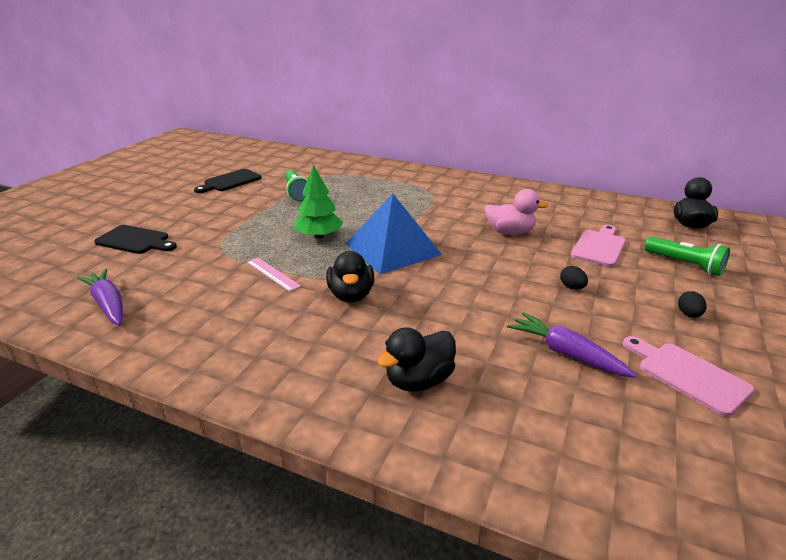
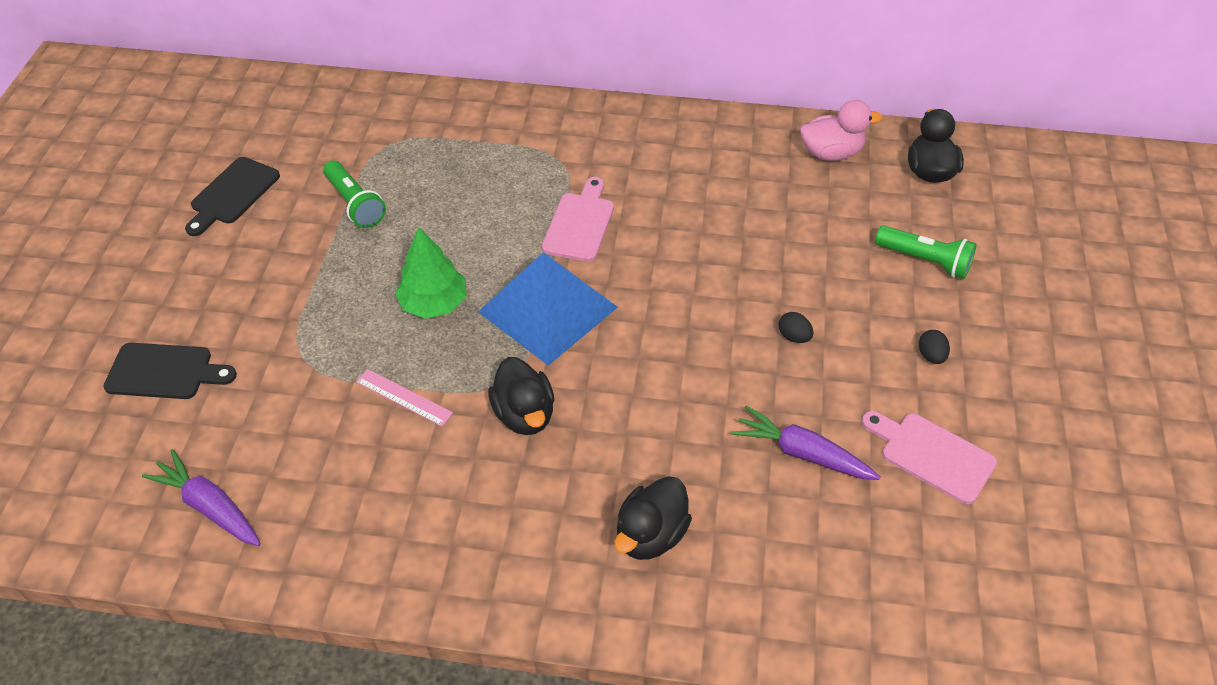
camera: 15 degrees left, 20 degrees up
(510, 232) = (697, 238): pink duck -> pink duck (831, 153)
(599, 247) = (818, 246): pink cutting board -> pink cutting board (580, 223)

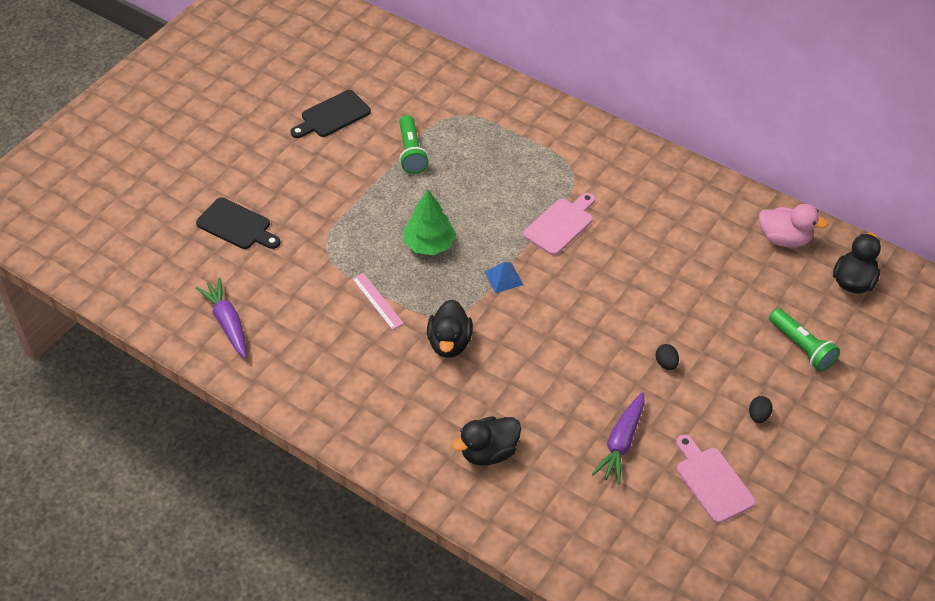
camera: 25 degrees right, 0 degrees up
(547, 309) = (503, 278): blue pyramid -> blue pyramid, size x0.40
(802, 453) = (621, 443): purple carrot -> purple carrot turned 120 degrees counterclockwise

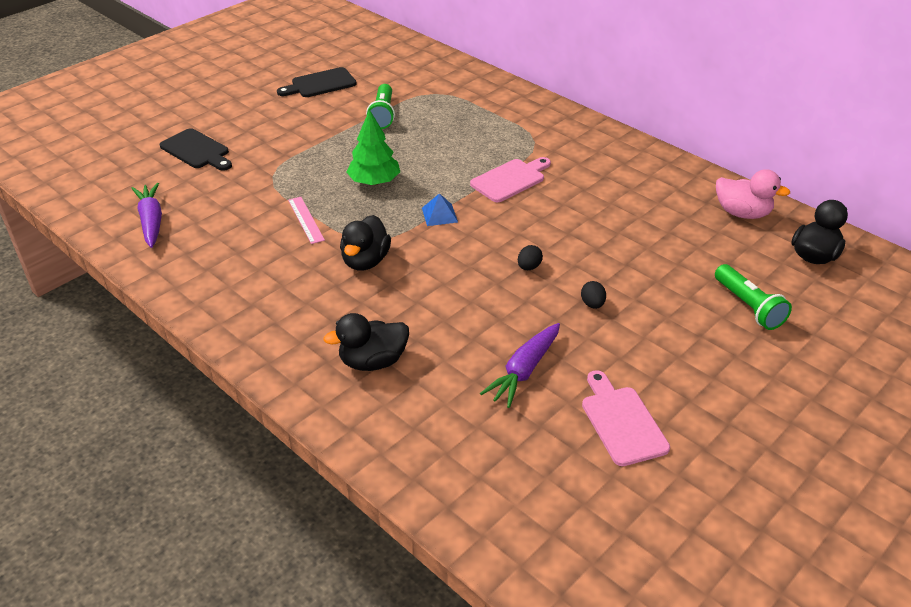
camera: 10 degrees right, 10 degrees down
(758, 416) = (688, 364): black egg -> black egg (529, 267)

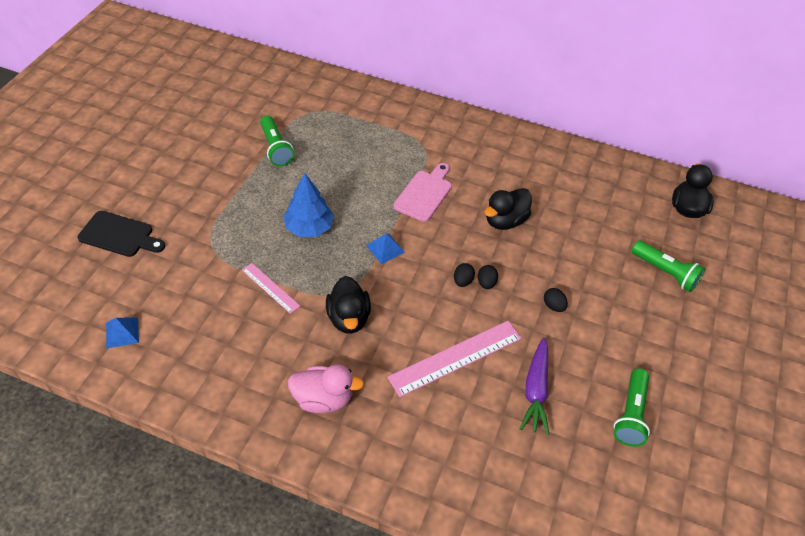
camera: 25 degrees left, 10 degrees up
(151, 221) = (122, 332): purple carrot -> blue pyramid
(320, 84) = (197, 125): black cutting board -> none
(373, 361) = (412, 423): black duck -> black duck (505, 221)
(374, 182) = (309, 227): green tree -> blue tree
(454, 320) = (456, 358): none -> pink ruler
(504, 259) = (462, 281): none -> black egg
(622, 422) = (630, 414): pink cutting board -> green flashlight
(742, 213) = (618, 180): pink duck -> pink duck (323, 399)

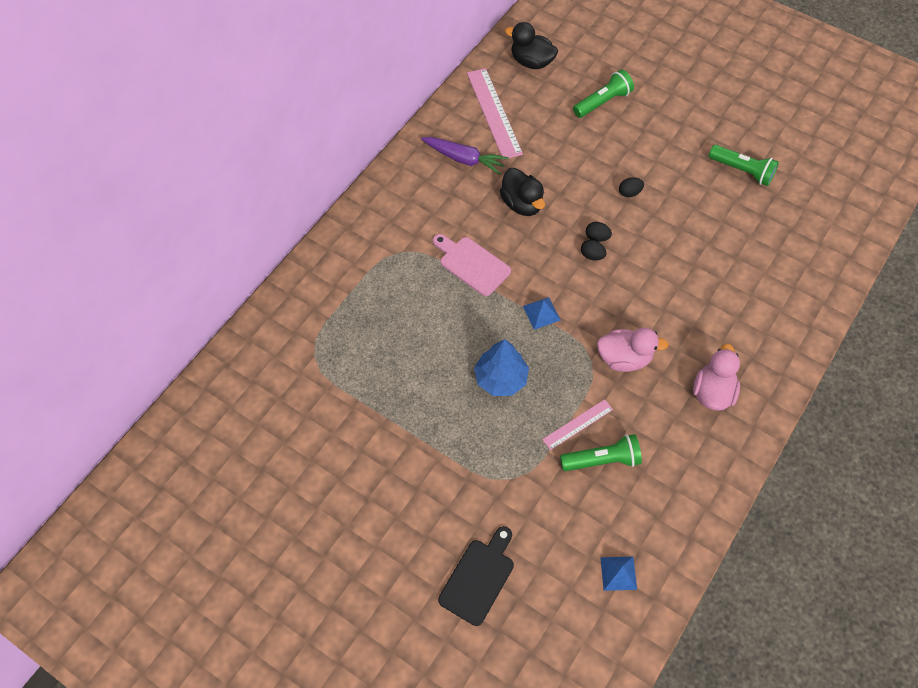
camera: 75 degrees left, 10 degrees up
(275, 148) = (369, 399): green flashlight -> green flashlight (602, 460)
(348, 318) = (624, 358): black duck -> pink duck
(456, 358) = (677, 280): pink ruler -> pink ruler (494, 113)
(535, 391) = (716, 229): purple carrot -> purple carrot (464, 159)

